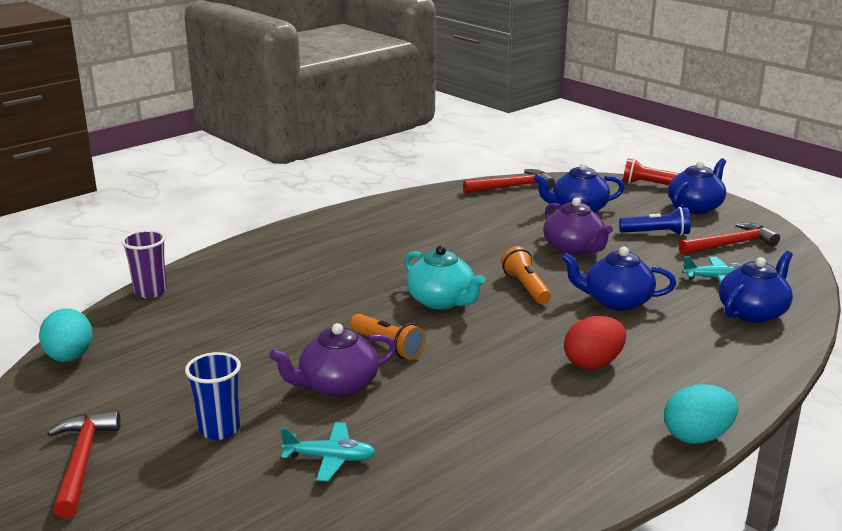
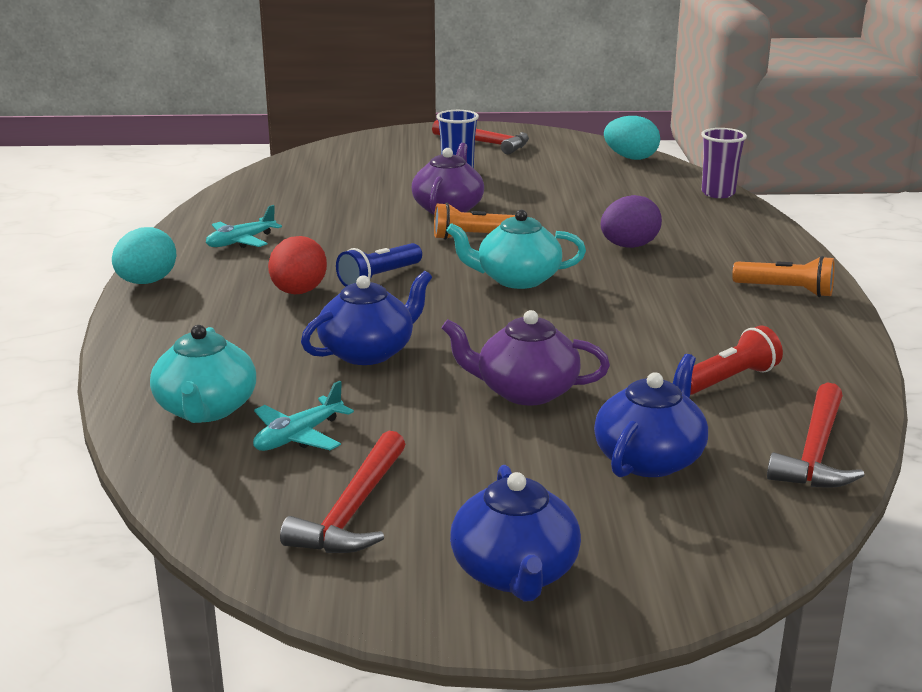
camera: 130 degrees right, 0 degrees up
(323, 287) = (629, 246): none -> purple egg
(330, 458) = (368, 187): turquoise plane -> turquoise plane (241, 242)
(526, 287) = (477, 324): orange flashlight -> orange flashlight (786, 290)
(650, 184) = (677, 594): red flashlight -> red flashlight (729, 380)
(656, 233) = (478, 473): blue flashlight -> blue flashlight (379, 278)
(753, 312) = (206, 409): blue teapot -> turquoise teapot

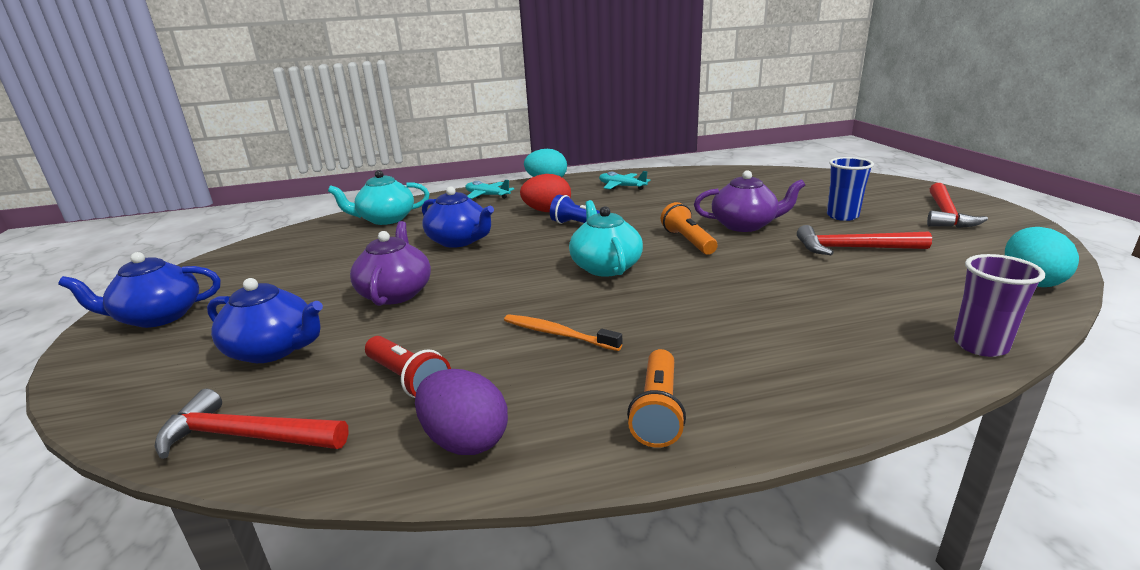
camera: 80 degrees right, 0 degrees up
(298, 436) = (349, 242): turquoise plane -> turquoise plane (487, 196)
(353, 510) = (259, 267): red hammer -> red hammer (853, 248)
(629, 246) = (724, 304): purple egg -> purple egg (465, 441)
(660, 313) = (558, 334): none -> orange toothbrush

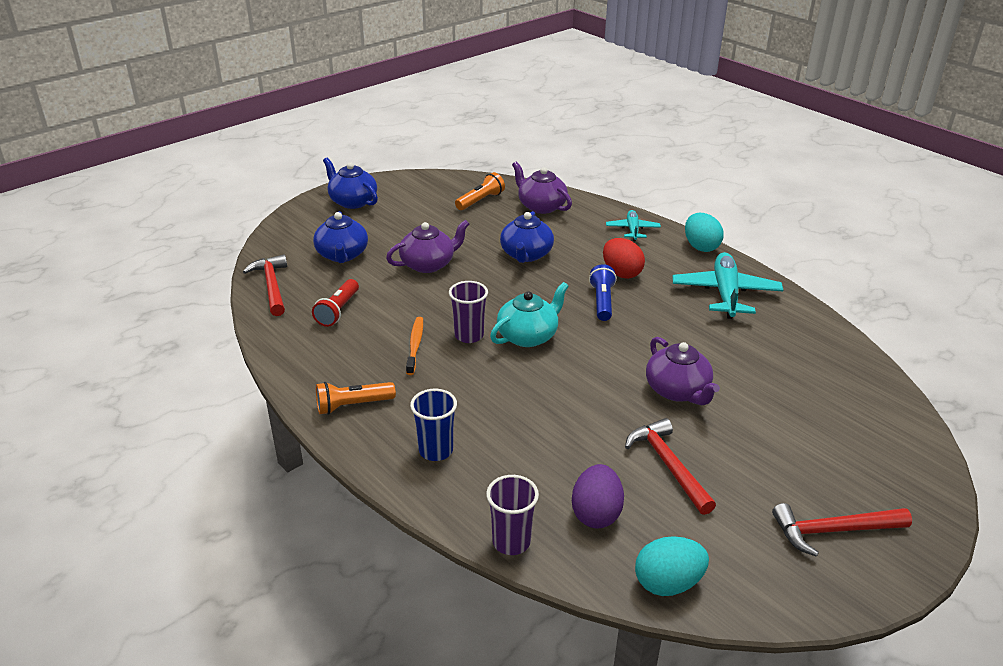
camera: 60 degrees right, 10 degrees up
(386, 219) = (541, 206): turquoise teapot -> purple teapot
(465, 441) = (298, 349): purple egg -> purple egg (596, 513)
(572, 297) = (469, 335): none -> purple cup
(622, 186) = (725, 294): turquoise plane -> turquoise plane, size x1.78
(688, 241) = (611, 365): orange flashlight -> orange flashlight (480, 201)
(842, 216) = (759, 452): blue cup -> blue cup (436, 450)

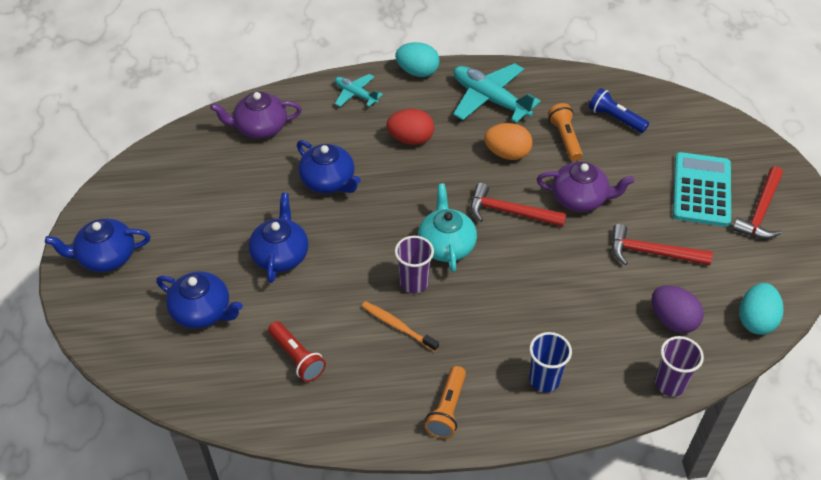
camera: 55 degrees left, 15 degrees up
(272, 286) = (206, 392): red hammer -> red hammer (510, 212)
(428, 264) = (280, 255): purple teapot -> blue teapot
(480, 201) = (207, 162): orange flashlight -> orange flashlight (565, 138)
(602, 301) = (439, 174): blue flashlight -> blue flashlight (615, 118)
(675, 327) = (507, 153): none -> orange egg
(801, 471) = (701, 190): none -> turquoise calculator

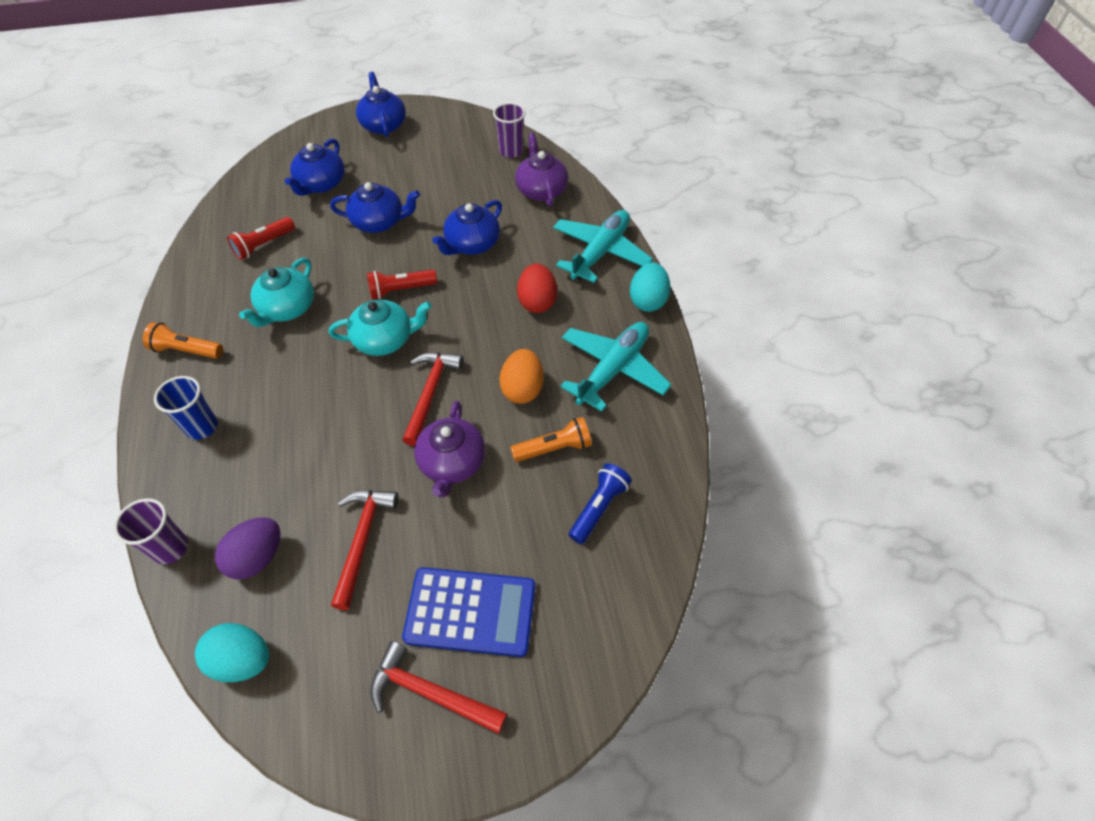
camera: 85 degrees right, 5 degrees up
(355, 94) = (600, 252): turquoise plane -> turquoise plane, size x1.78
(383, 235) = (400, 290): none -> red flashlight
(397, 326) = (287, 308): orange toothbrush -> turquoise teapot
(414, 283) = (338, 317): purple cup -> purple cup (511, 151)
(701, 190) = (470, 612): turquoise calculator -> blue calculator

